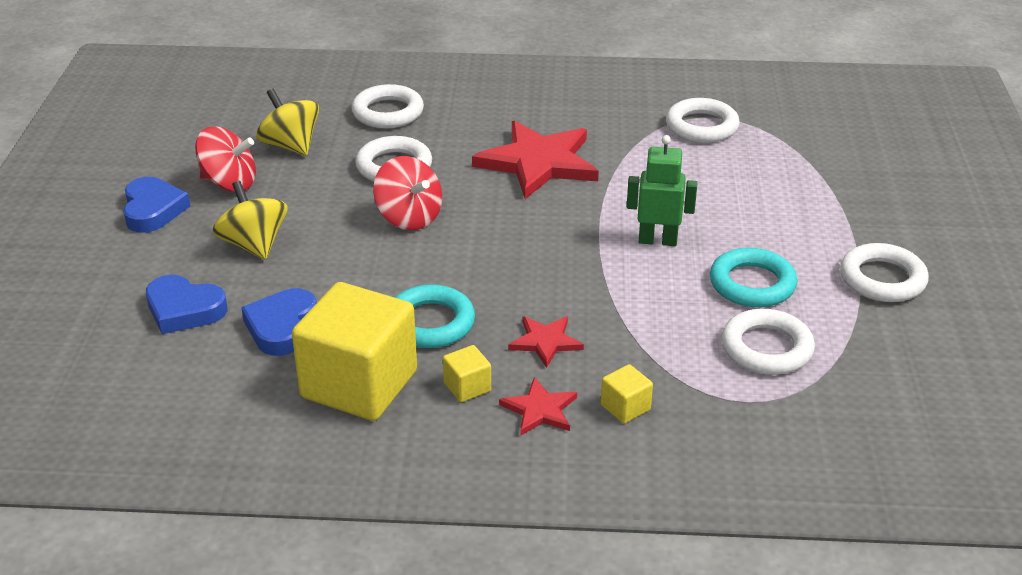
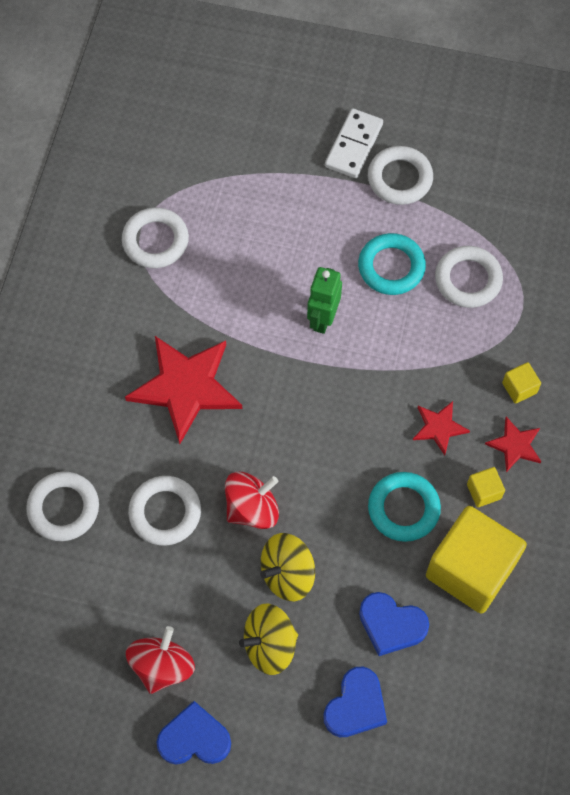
camera: 80 degrees left, 30 degrees up
(290, 146) = (105, 605): yellow spinning top -> yellow spinning top (287, 574)
(906, 240) = (354, 145): none -> white domino

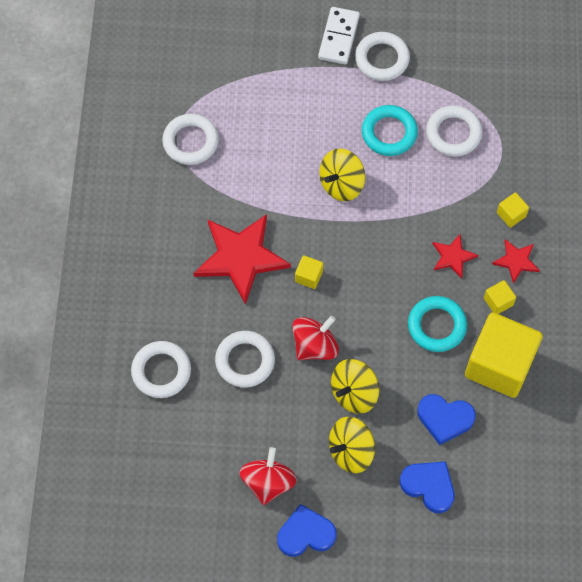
camera: 10 degrees left, 0 degrees up
(261, 423) = (309, 276): none -> yellow cube
(322, 319) = (341, 184): green robot -> yellow spinning top
(355, 706) = (428, 486): blue heart -> blue heart turned 75 degrees counterclockwise

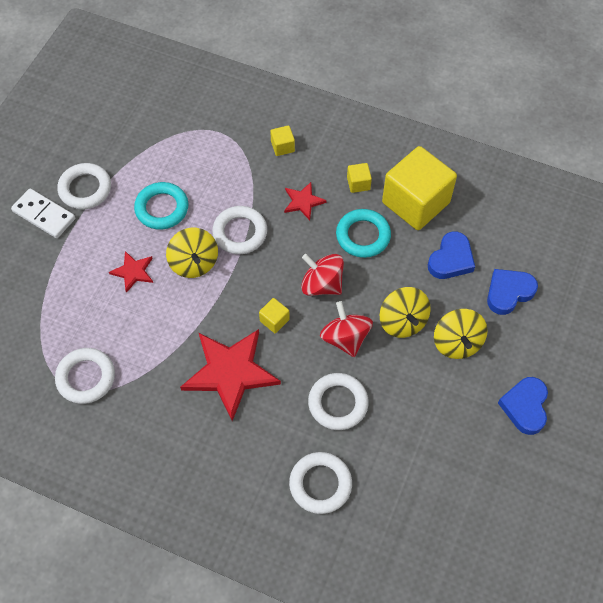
camera: 70 degrees left, 5 degrees down
(268, 482) = (465, 422): red spinning top -> red spinning top (322, 284)
(453, 133) = (187, 161): white ring -> white ring (240, 232)
(516, 261) = (326, 158): red star -> red star (133, 272)

